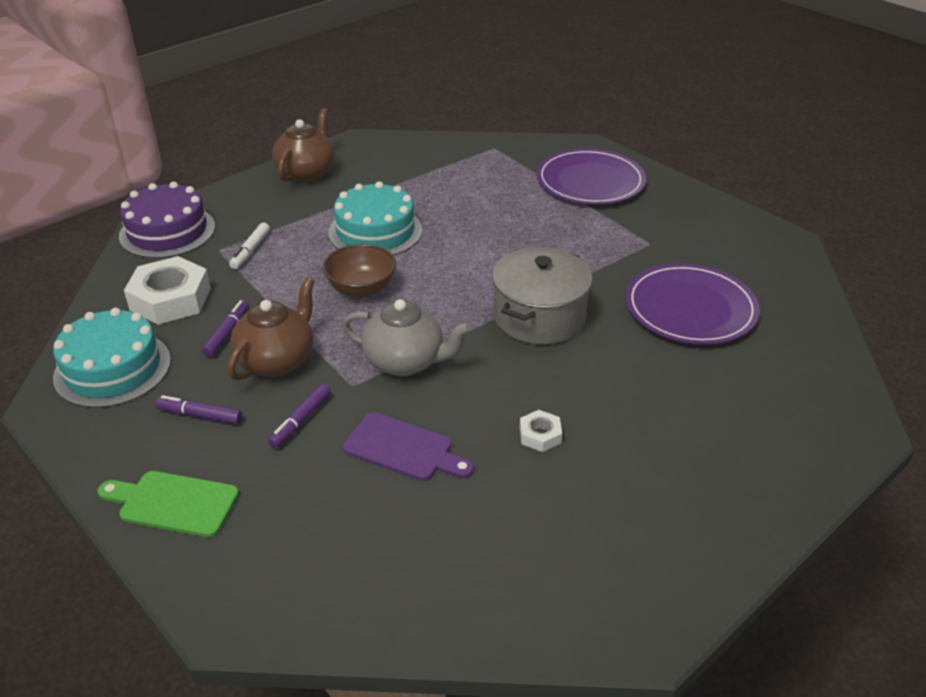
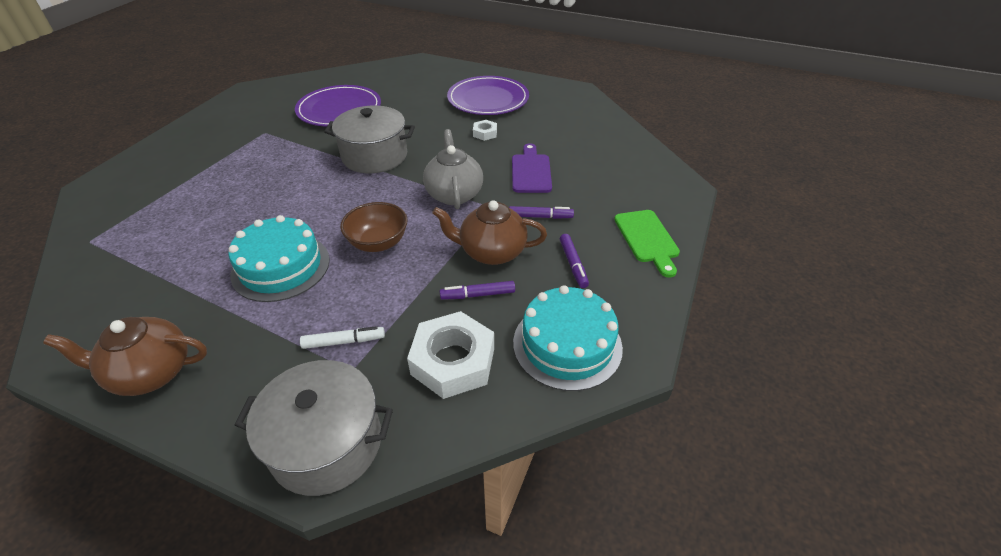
camera: 115 degrees left, 5 degrees up
(167, 231) = (326, 443): purple cake -> grey pot
(590, 181) = (165, 173): purple plate -> purple plate (488, 99)

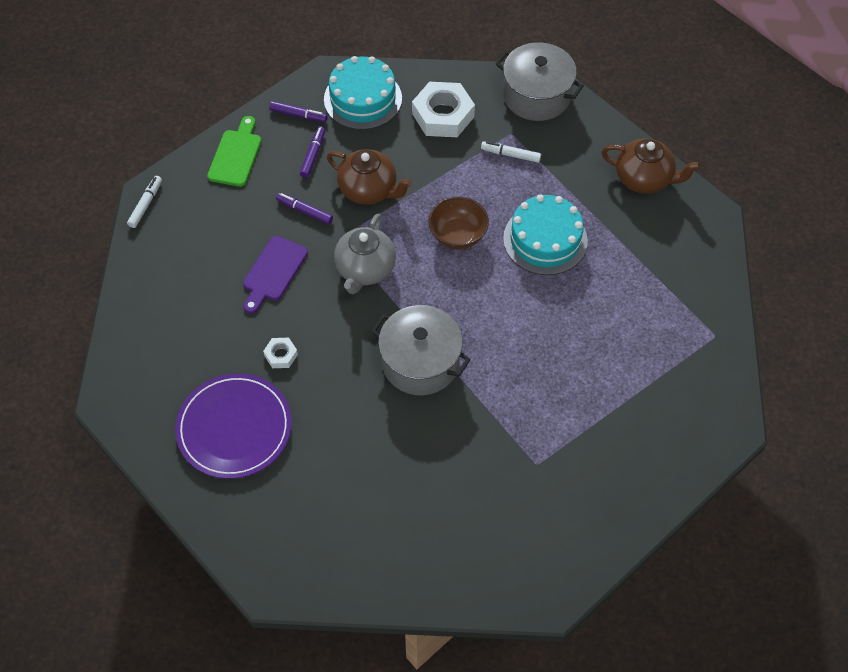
camera: 155 degrees left, 15 degrees up
(339, 109) = (432, 483): purple plate -> none
(478, 295) = (401, 156): purple marker -> purple marker (298, 115)
(679, 180) = (146, 204): none -> white marker

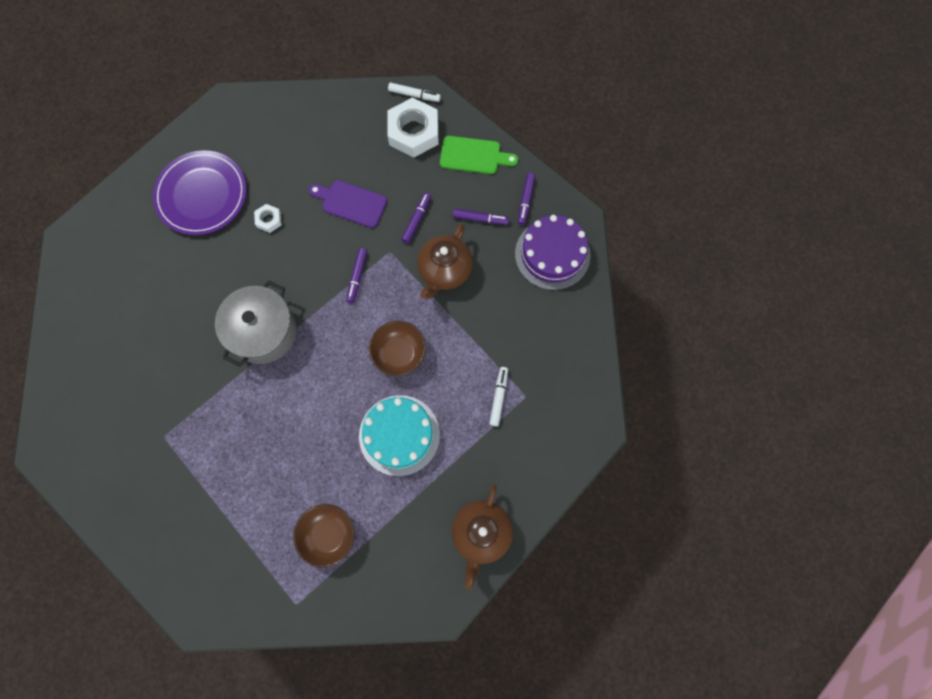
camera: 85 degrees right, 15 degrees up
(363, 99) = (552, 254): turquoise cake -> purple cake
(365, 269) = (357, 277): grey teapot -> purple marker
(443, 115) = (541, 329): white nut -> white nut (413, 132)
(536, 96) = (578, 419): grey pot -> none
(646, 305) = (328, 535): none -> brown bowl

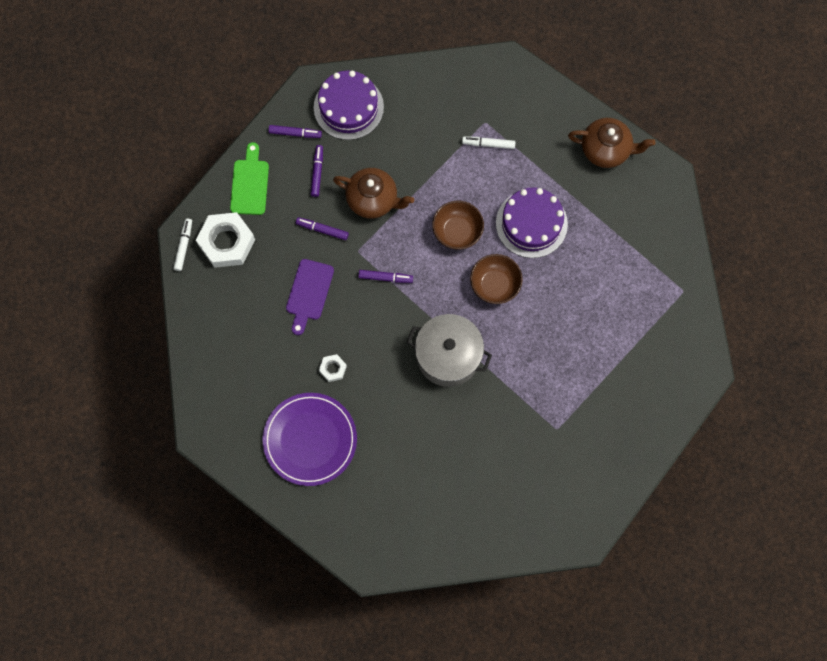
camera: 95 degrees left, 0 degrees up
(328, 535) = (624, 272): brown bowl -> brown bowl (495, 285)
(399, 435) = (531, 223): turquoise cake -> purple cake

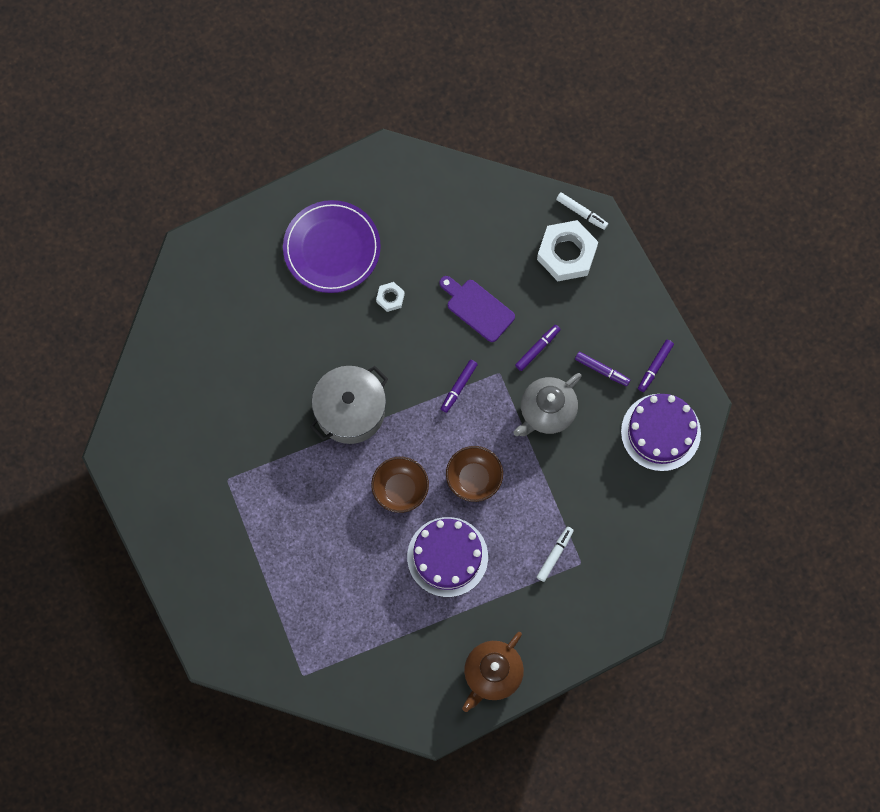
camera: 115 degrees right, 0 degrees up
(250, 184) = (619, 301): green cutting board -> none
(373, 200) = (546, 411): brown teapot -> grey teapot

